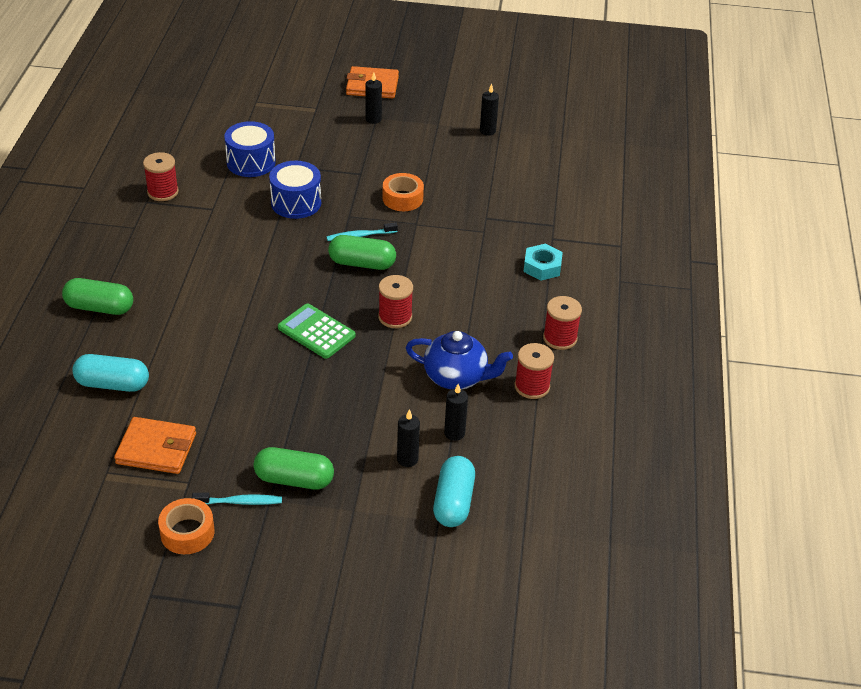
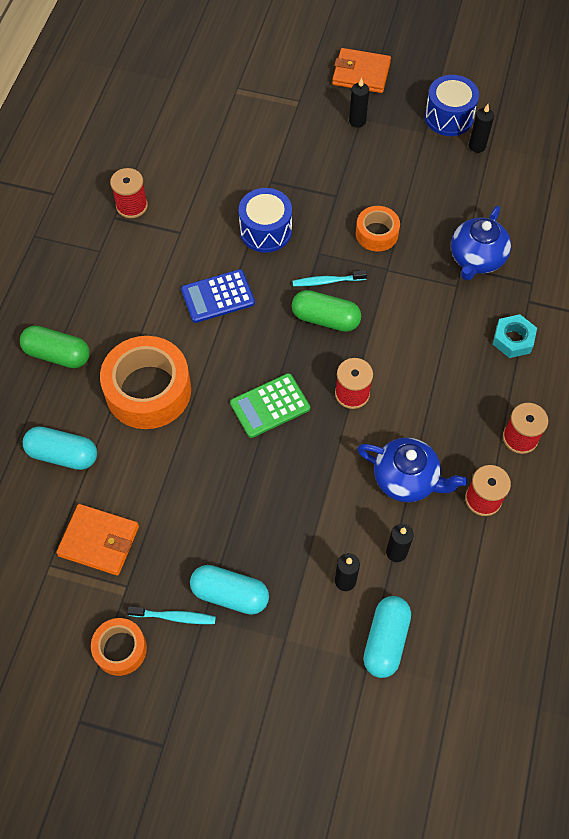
camera: 10 degrees right, 20 degrees up
(194, 328) = (148, 390): none -> orange tape
(251, 162) = (224, 172): blue drum -> blue drum (449, 117)
(255, 254) = (218, 297): none -> blue calculator
(294, 479) = (230, 594): green capsule -> turquoise capsule
(316, 332) = (270, 406): green calculator -> green calculator turned 75 degrees counterclockwise
(499, 211) = (476, 259): none -> blue teapot

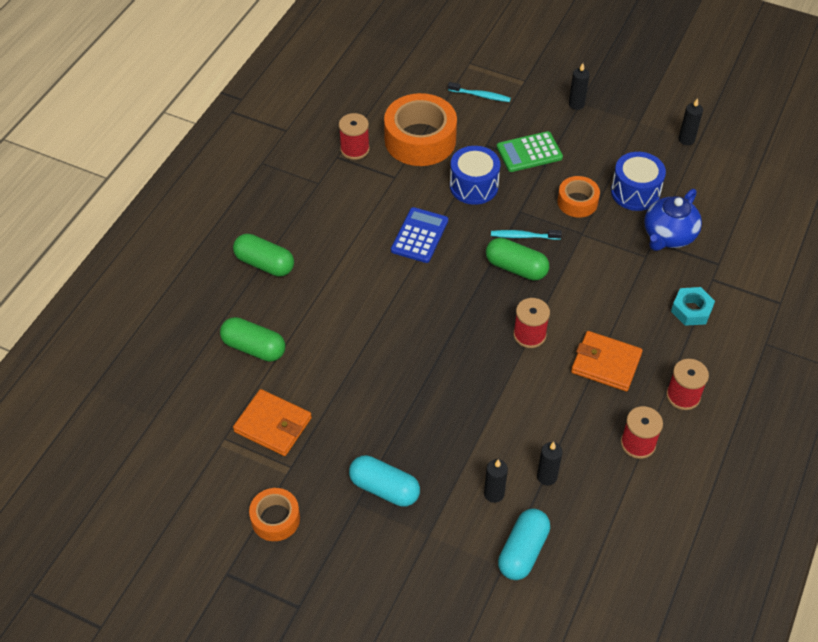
camera: 10 degrees right, 10 degrees down
(63, 454) = (254, 348): turquoise capsule -> green capsule
(148, 390) = (341, 305): orange tape -> orange tape (420, 140)
(174, 617) = (329, 499): turquoise toothbrush -> turquoise toothbrush (480, 95)
(218, 297) = (419, 235): blue calculator -> blue calculator turned 120 degrees clockwise
(270, 406) = (451, 334): green calculator -> green calculator (529, 152)
(361, 74) = (587, 65): orange wallet -> orange wallet (606, 363)
(406, 479) = (567, 415): blue teapot -> none
(449, 117) = (664, 111): blue drum -> blue drum (635, 192)

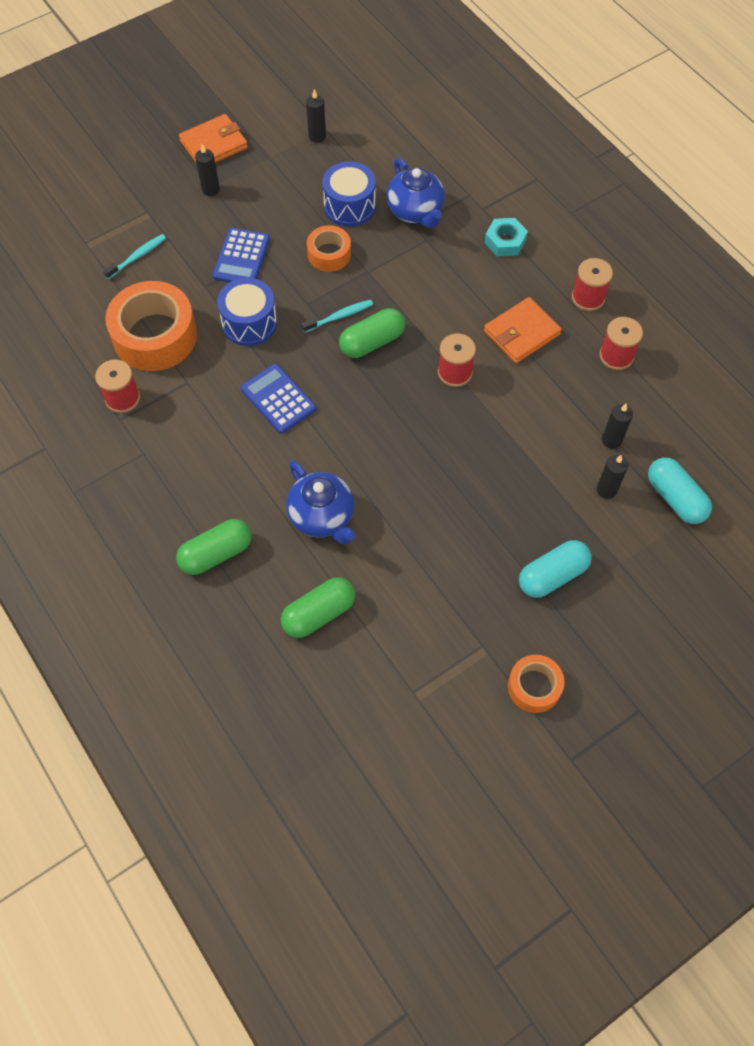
camera: 60 degrees left, 10 degrees up
(273, 425) = (424, 639): orange wallet -> orange wallet (214, 144)
(336, 311) = (322, 516): none -> blue teapot
(523, 236) = (339, 316): turquoise toothbrush -> turquoise toothbrush turned 150 degrees counterclockwise
(529, 152) = (241, 258): green calculator -> blue calculator

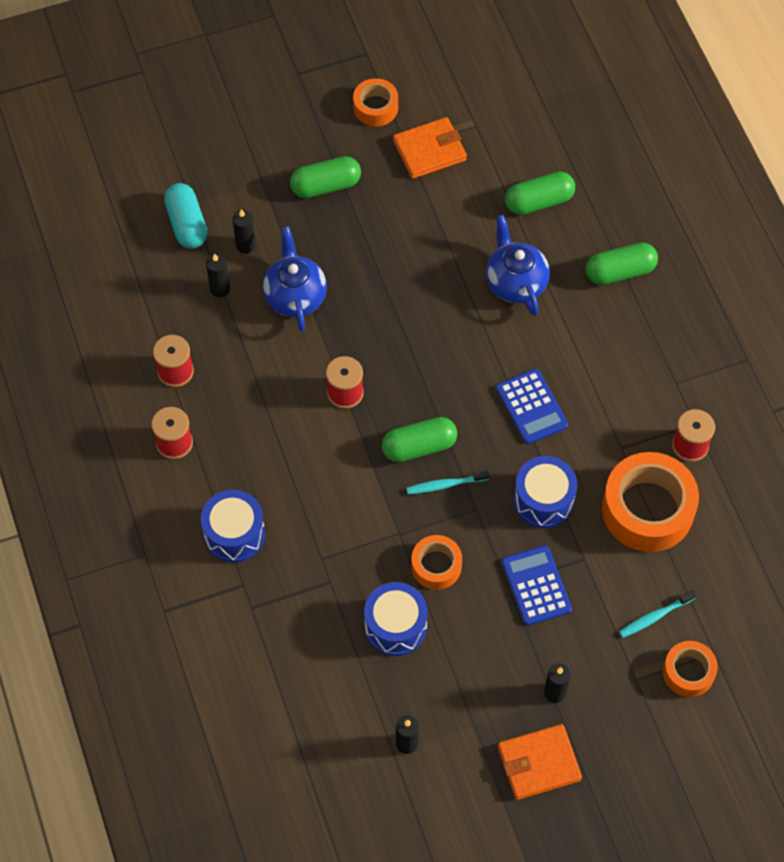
camera: 165 degrees left, 0 degrees up
(104, 224) = (688, 672): none -> orange tape
(241, 258) = (536, 586): blue calculator -> blue calculator turned 45 degrees counterclockwise
(415, 211) = (321, 600): blue teapot -> blue teapot (295, 296)
(505, 241) = (234, 534): turquoise nut -> blue drum
(521, 333) = (260, 419): orange wallet -> orange wallet (429, 150)
(552, 575) = (326, 186): turquoise capsule -> green capsule

